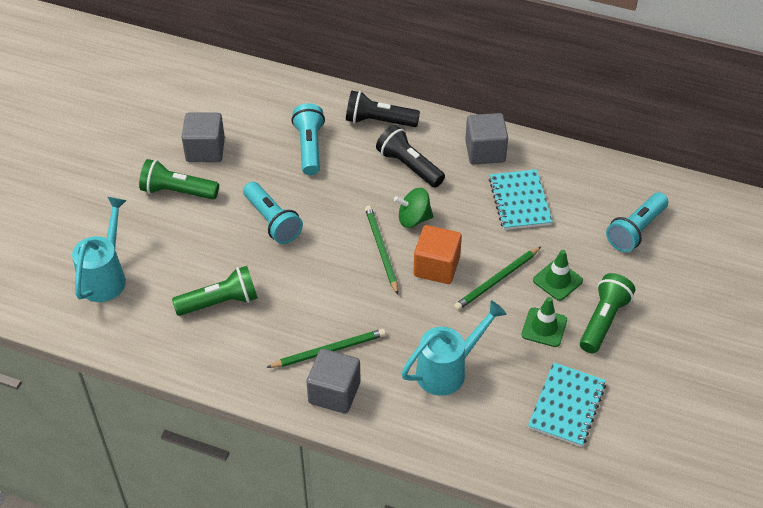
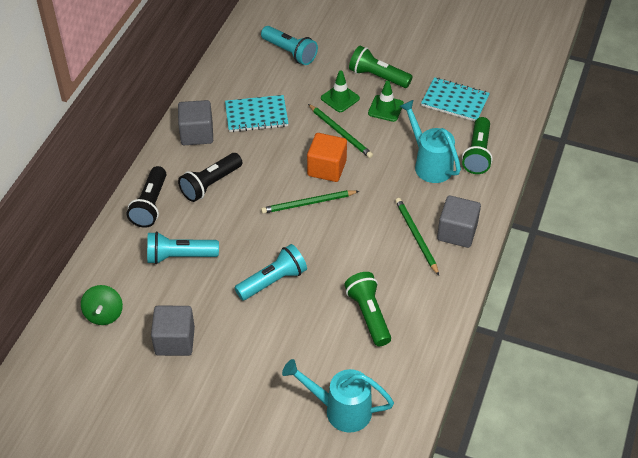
camera: 90 degrees left, 0 degrees up
(177, 191) = (231, 360): green flashlight -> green flashlight (477, 154)
(413, 219) = (273, 182): green spinning top -> green spinning top (104, 314)

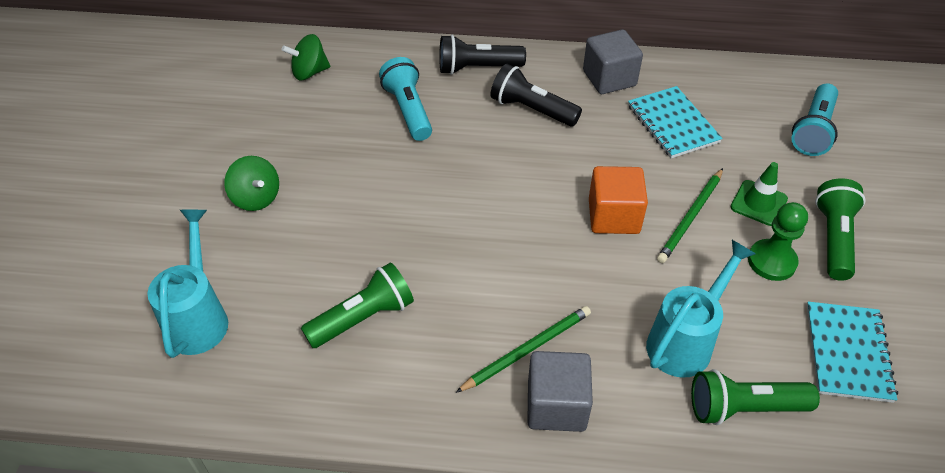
camera: 75 degrees right, 0 degrees up
(175, 341) = (283, 136): grey cube -> none
(237, 365) = (256, 198): none -> green spinning top
(273, 281) = (394, 203): turquoise flashlight -> none
(308, 203) = (540, 210): green pencil -> none
(385, 108) = (772, 261): green traffic cone -> green pawn

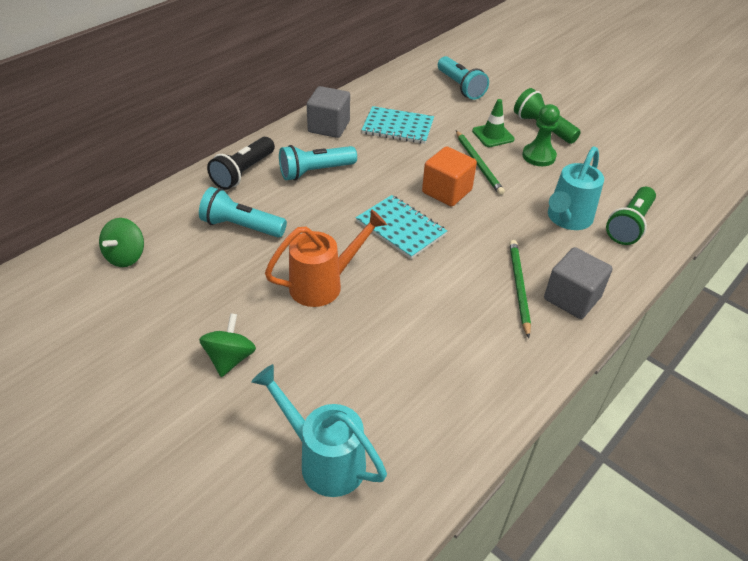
camera: 55 degrees left, 5 degrees down
(256, 198) = (230, 358): green spinning top -> green spinning top turned 75 degrees counterclockwise
(363, 318) = (419, 355): green flashlight -> none
(390, 203) = (323, 284): none -> orange watering can
(532, 109) = (315, 171): black flashlight -> turquoise flashlight
(685, 341) = (567, 219): turquoise watering can -> turquoise watering can turned 135 degrees counterclockwise
(848, 353) = (621, 169): turquoise notebook -> turquoise notebook (400, 228)

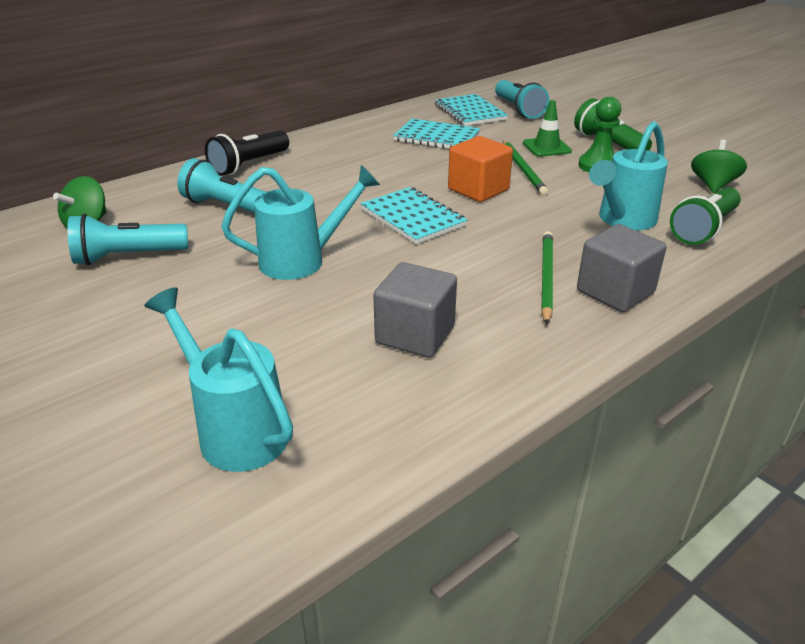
camera: 10 degrees right, 10 degrees down
(230, 358) = (161, 320): green spinning top -> green spinning top (713, 185)
(315, 171) = (330, 167): turquoise flashlight -> turquoise flashlight (128, 257)
(323, 284) = (302, 260): orange watering can -> turquoise watering can
(329, 127) = (358, 134): grey cube -> grey cube (415, 335)
(419, 92) = (470, 112): none -> turquoise notebook

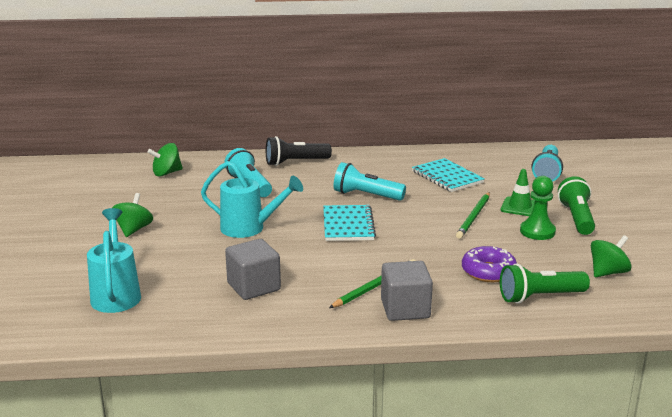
camera: 35 degrees right, 10 degrees down
(128, 257) = (166, 197): turquoise flashlight -> turquoise flashlight (366, 195)
(136, 319) = (133, 230): none -> green spinning top
(470, 112) = (503, 165): turquoise notebook -> none
(478, 190) = (418, 221): orange cube -> none
(622, 220) = (488, 272): turquoise watering can -> purple donut

